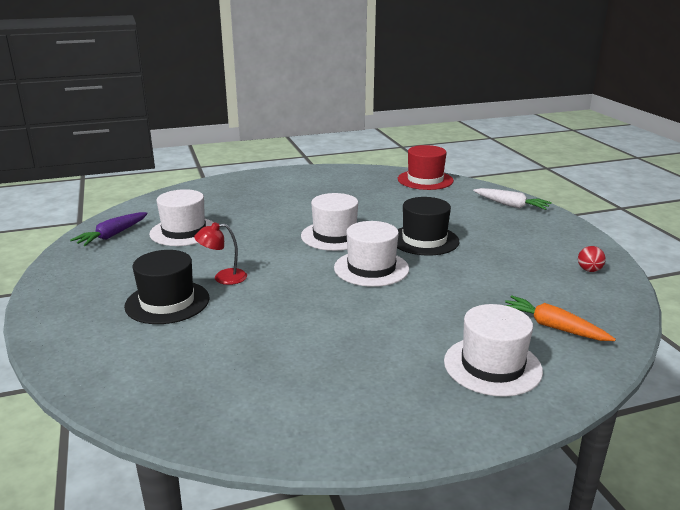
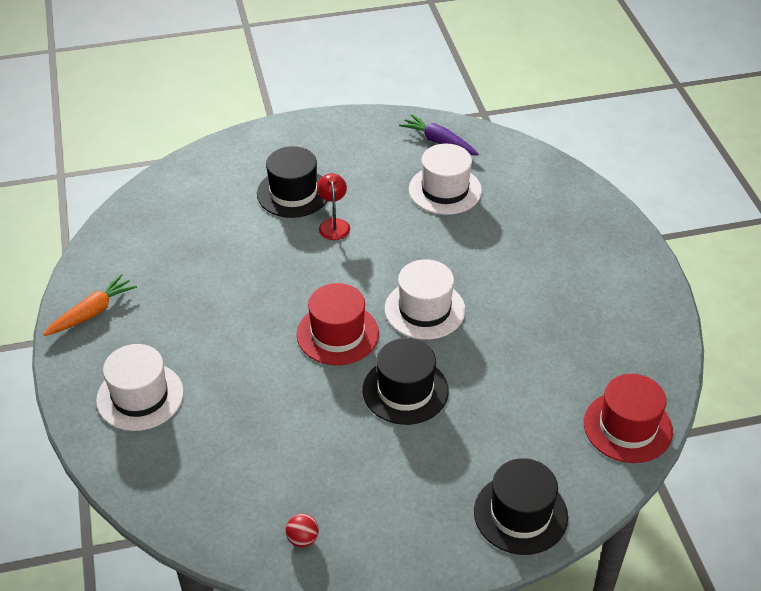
camera: 95 degrees right, 20 degrees up
(371, 268) = (337, 334): white hat -> red hat
(511, 205) = (520, 514): white carrot -> black hat
(553, 327) = (188, 460): orange carrot -> orange carrot (92, 312)

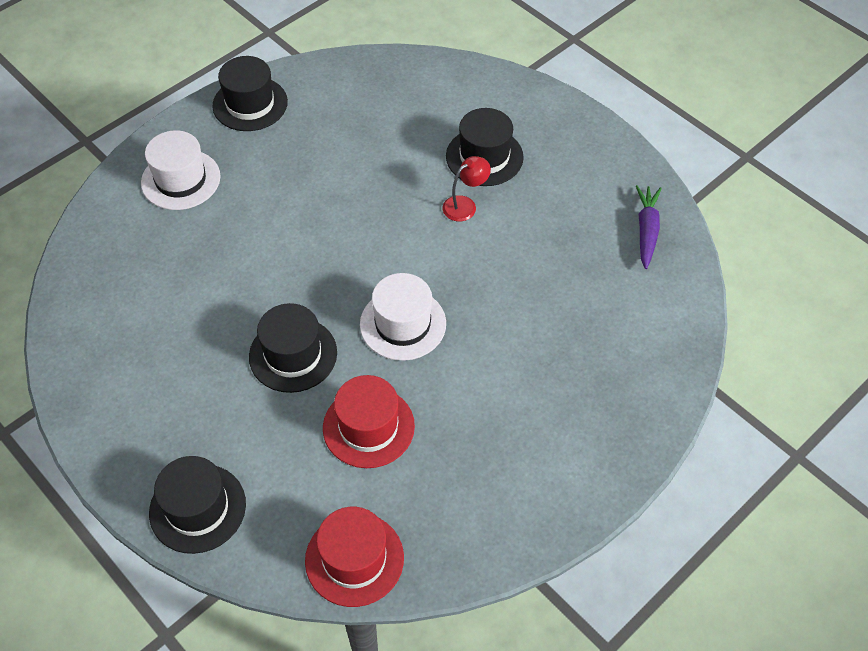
camera: 60 degrees right, 10 degrees up
(92, 312) = (250, 104): orange carrot -> black hat
(302, 539) = (92, 357): red ball -> none
(337, 334) = (330, 273): red hat -> red hat (368, 427)
(445, 190) = (578, 267): white hat -> none

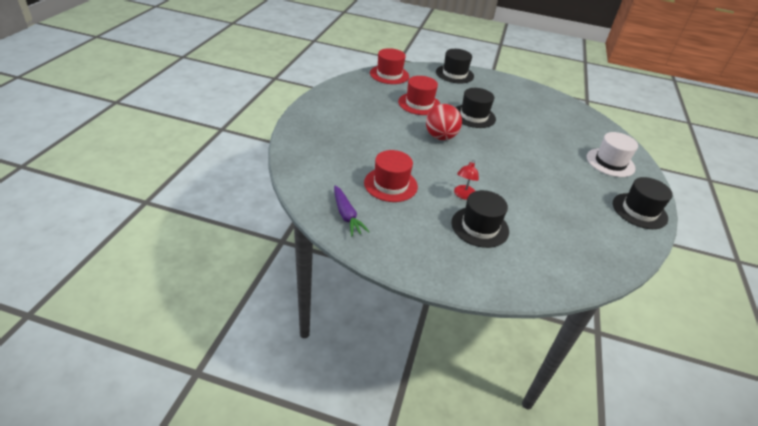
camera: 145 degrees right, 15 degrees down
(403, 324) = (440, 137): white hat -> red ball
(556, 257) = (390, 184): none -> red hat

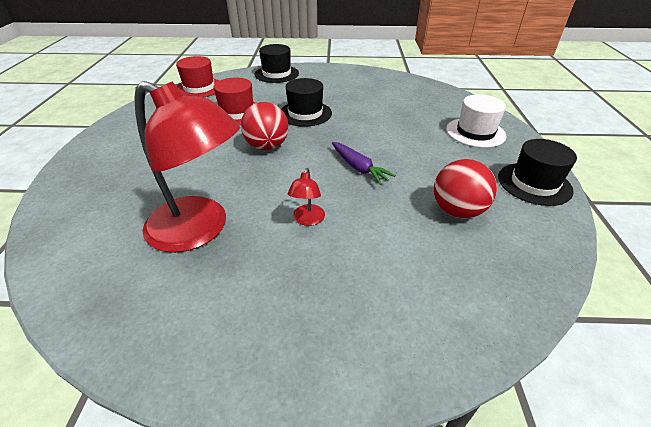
camera: 10 degrees left, 0 degrees up
(346, 215) = (124, 304): purple carrot -> purple carrot (359, 168)
(390, 184) = (200, 230): red hat -> red lamp
(480, 227) = (339, 264): black hat -> none
(572, 215) = (457, 211): none -> red ball

